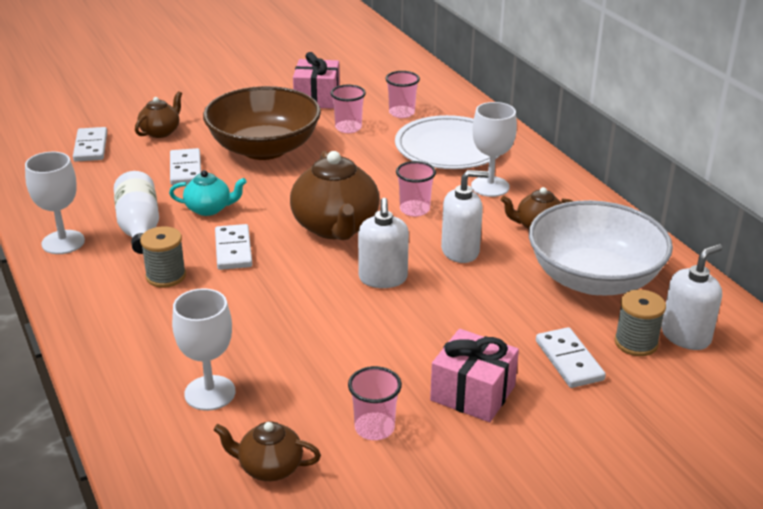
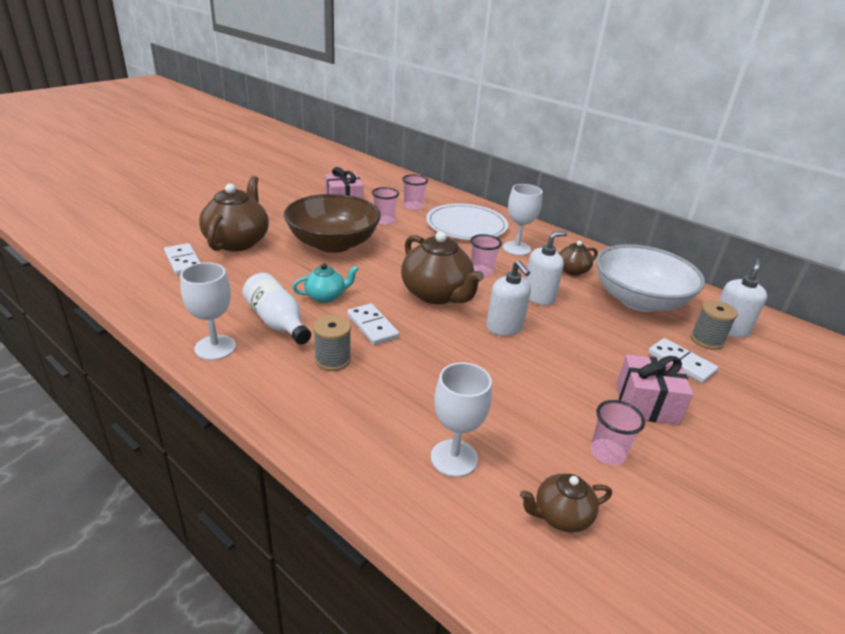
camera: 25 degrees left, 0 degrees up
(161, 132) = (237, 241): brown teapot -> brown teapot, size x1.87
(186, 169) = (282, 268): white domino -> none

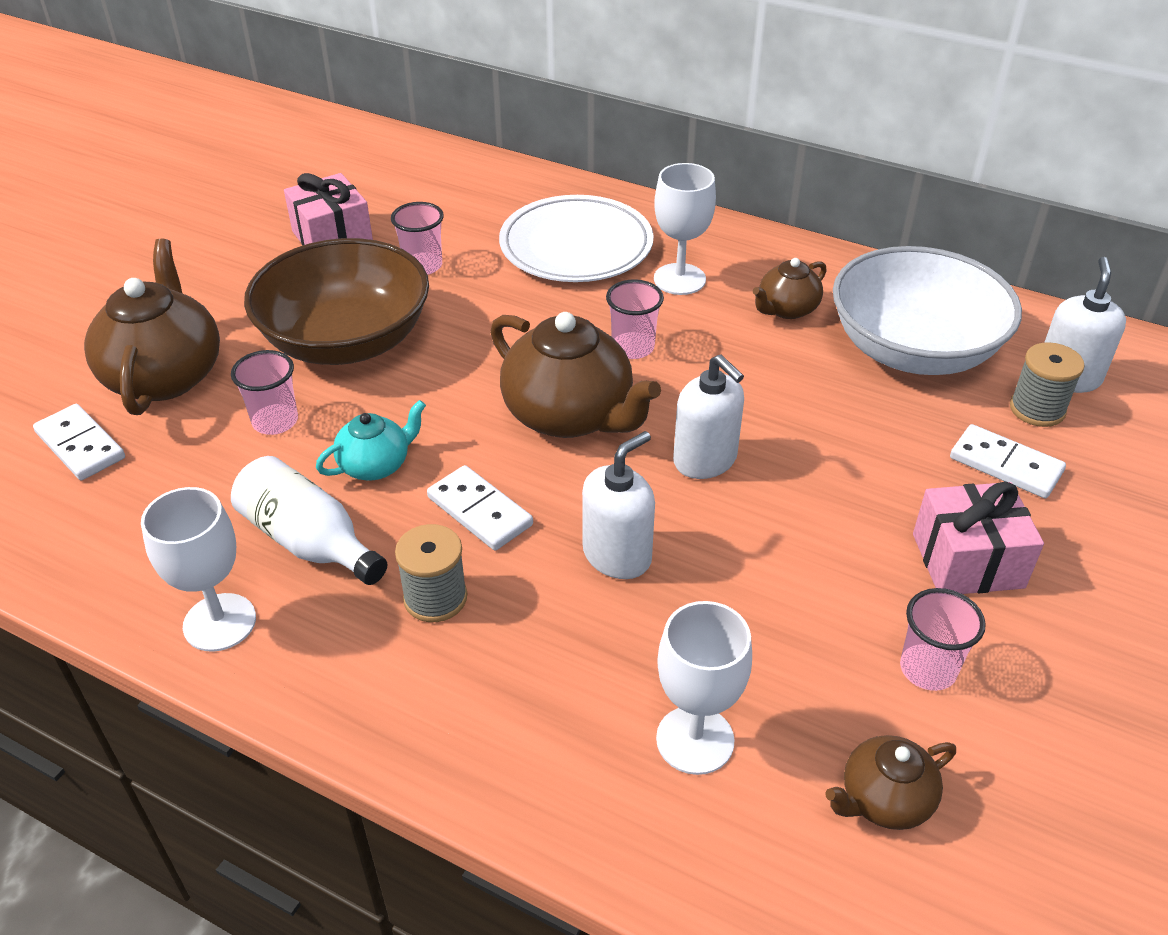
camera: 10 degrees left, 10 degrees up
(413, 206) = (465, 219): pink cup -> pink cup (275, 421)
(539, 297) = (745, 380): white soap dispenser -> white soap dispenser (617, 555)

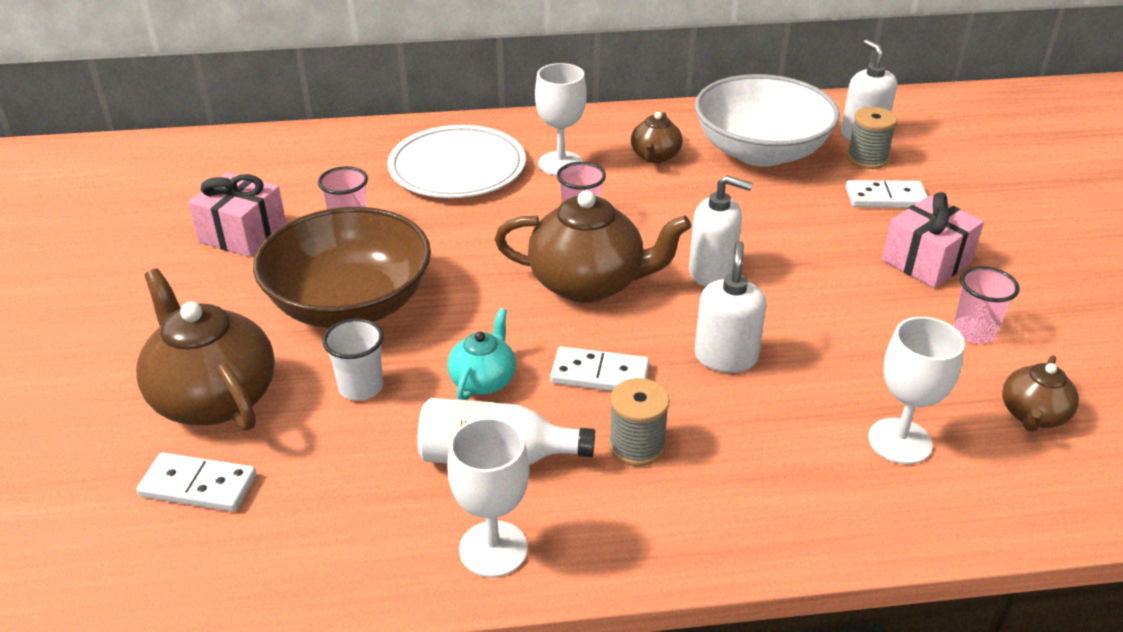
camera: 35 degrees left, 5 degrees down
(275, 421) = (361, 387): pink cup -> white cup

